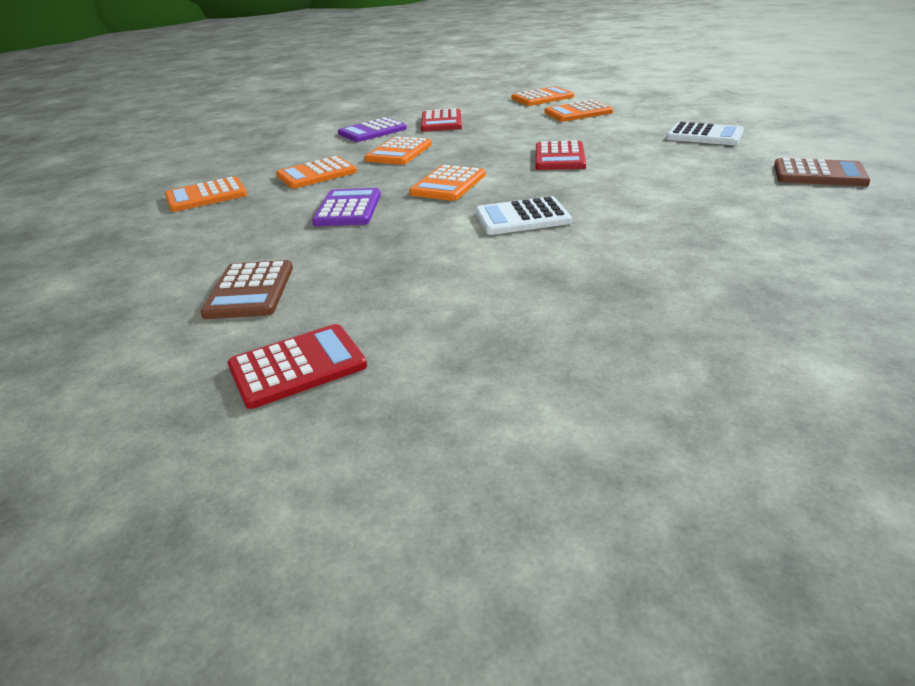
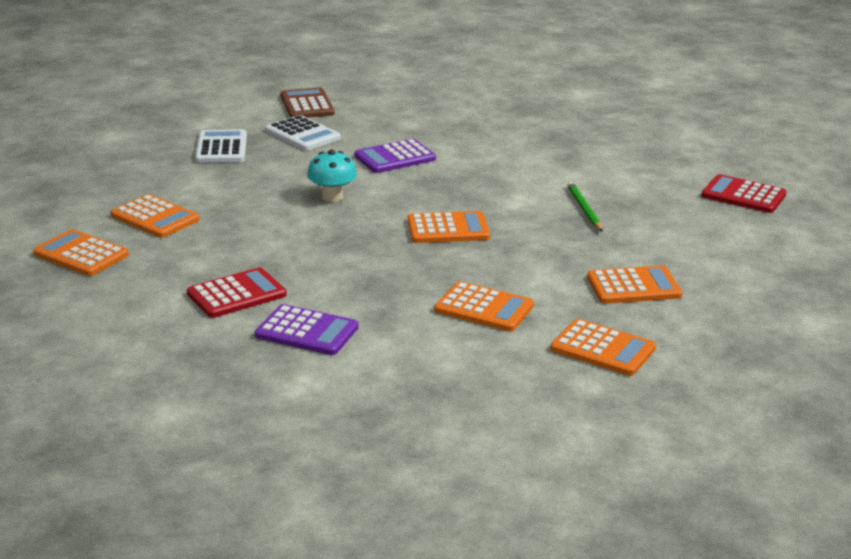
camera: 125 degrees left, 5 degrees down
(249, 291) = (707, 241): brown calculator -> none
(348, 209) = (547, 256): purple calculator -> purple calculator (395, 157)
(399, 152) = (377, 284): orange calculator -> orange calculator (634, 287)
(407, 248) = (584, 209): none -> green pencil
(522, 217) = (488, 183): white calculator -> white calculator (302, 134)
(559, 157) = (332, 197): red calculator -> turquoise mushroom

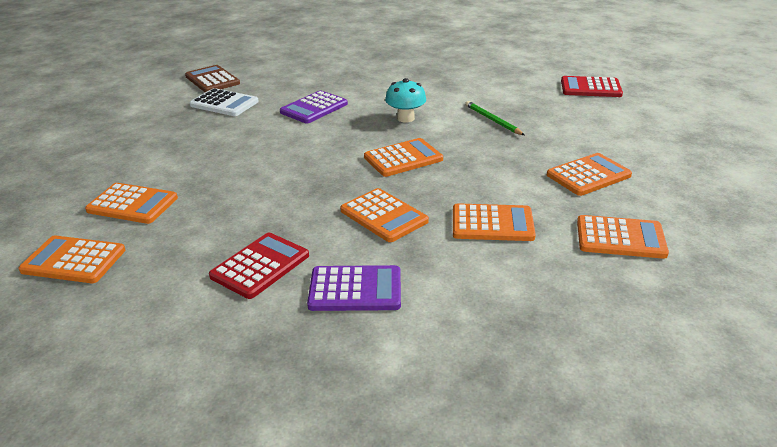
camera: 20 degrees left, 5 degrees up
(221, 148) = (160, 127): white calculator -> none
(332, 197) = (286, 151): turquoise mushroom -> turquoise mushroom (405, 118)
(382, 278) = (383, 216): none -> orange calculator

